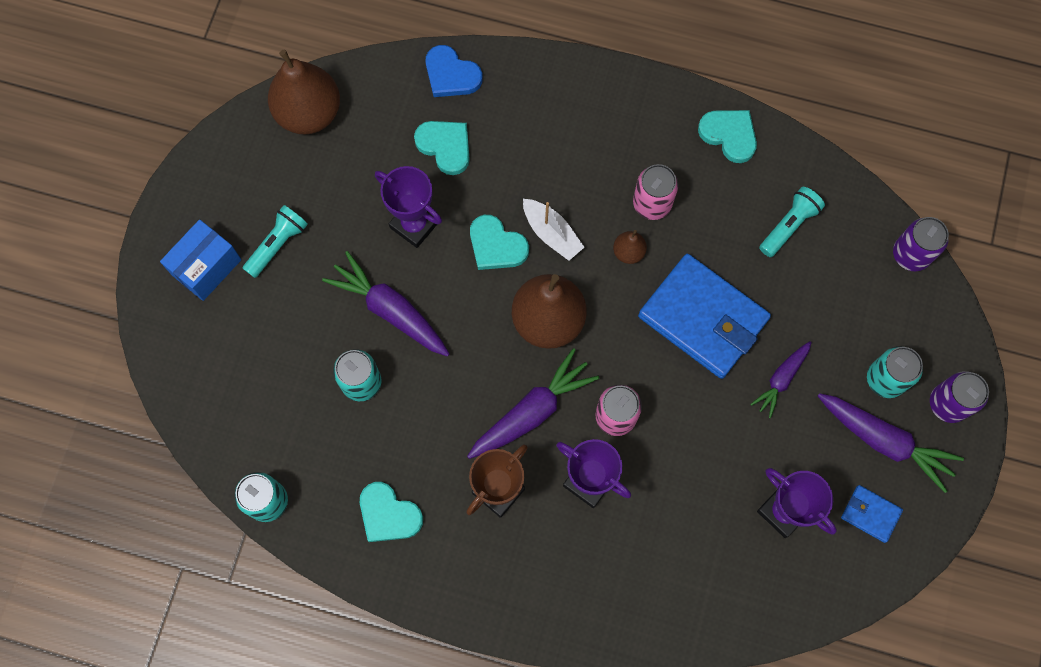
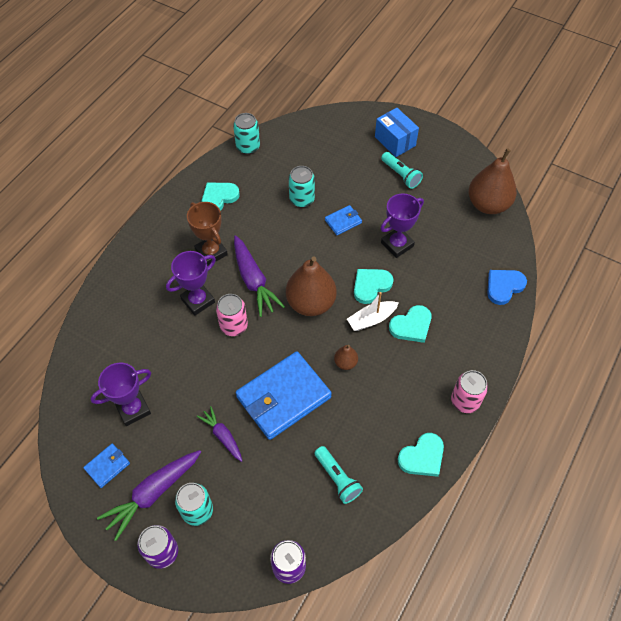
camera: 105 degrees right, 15 degrees down
(390, 310) = (343, 221): purple carrot -> blue wallet
(445, 146) = (449, 272): turquoise heart -> turquoise heart (411, 326)
(652, 203) = (378, 387): pink can -> pink can (465, 401)

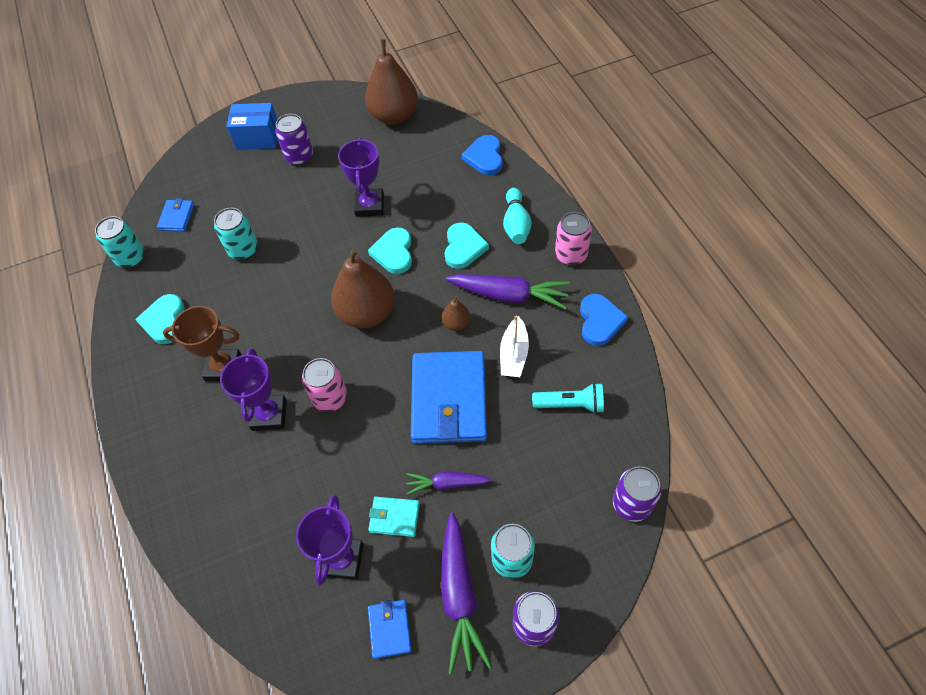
camera: 50 degrees left, 0 degrees up
(179, 420) = (394, 517): none -> turquoise wallet
(253, 281) = (295, 348): purple carrot -> purple carrot (509, 295)
(343, 221) = (303, 231): blue wallet -> blue wallet (177, 217)
(371, 319) = (429, 274): white boat -> white boat (514, 354)
(401, 175) = (299, 156): turquoise flashlight -> purple can
(422, 457) = (600, 321): turquoise heart -> blue heart
(461, 347) = (516, 224): none -> turquoise bowling pin

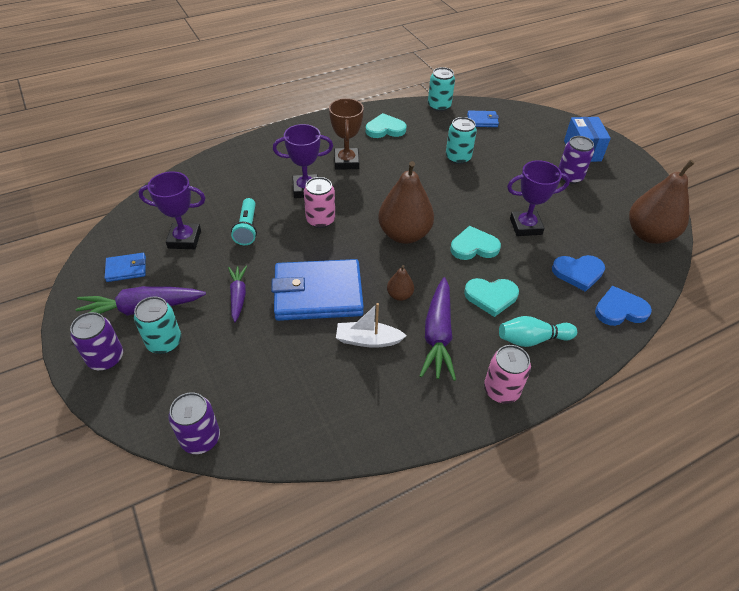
camera: 80 degrees right, 10 degrees down
(394, 517) = (213, 265): turquoise wallet -> none
(571, 404) = (312, 387): turquoise flashlight -> turquoise flashlight (247, 228)
(600, 321) = (415, 416): blue heart -> blue heart (578, 273)

